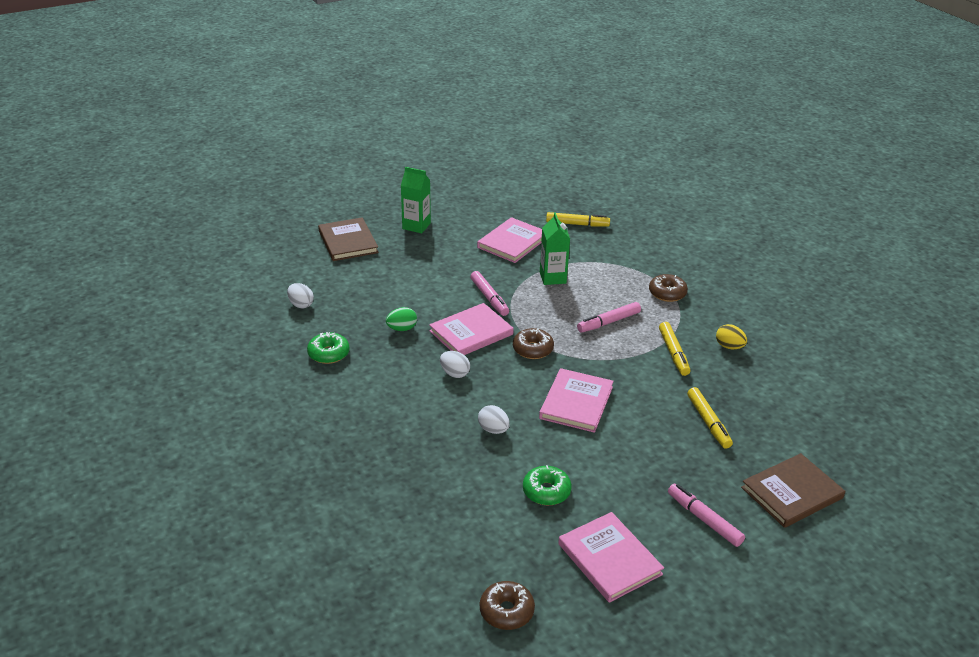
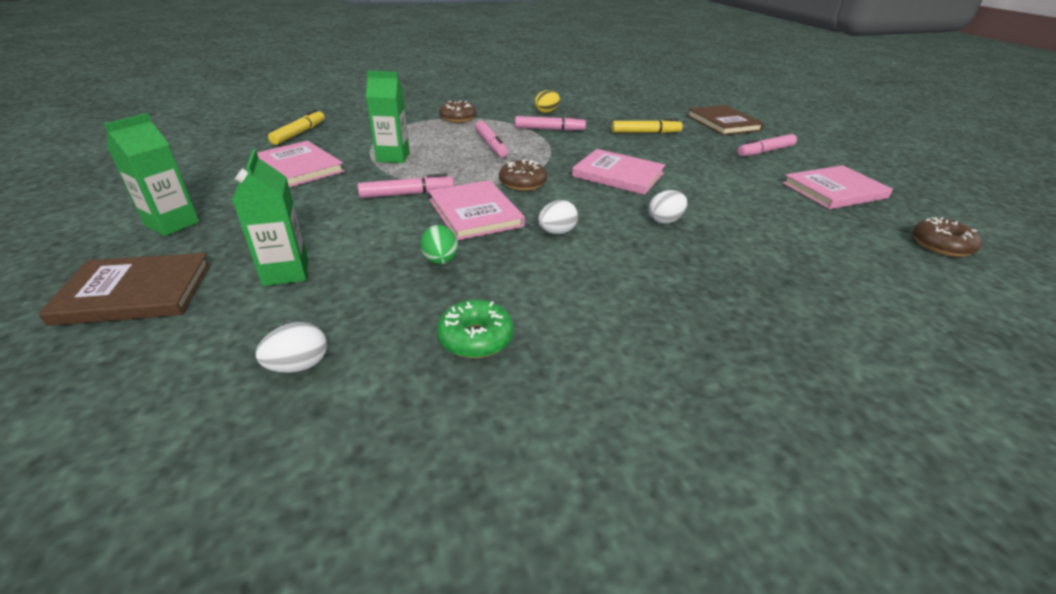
camera: 80 degrees left, 0 degrees up
(376, 278) = (286, 272): none -> green carton
(546, 491) = (757, 205): green donut -> none
(673, 353) = (549, 129): yellow marker -> pink marker

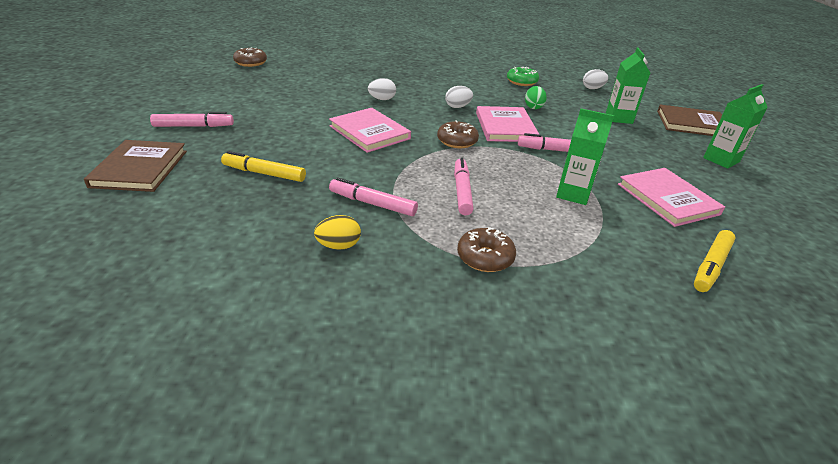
camera: 160 degrees left, 0 degrees up
(834, 190) = (228, 91): pink book -> none

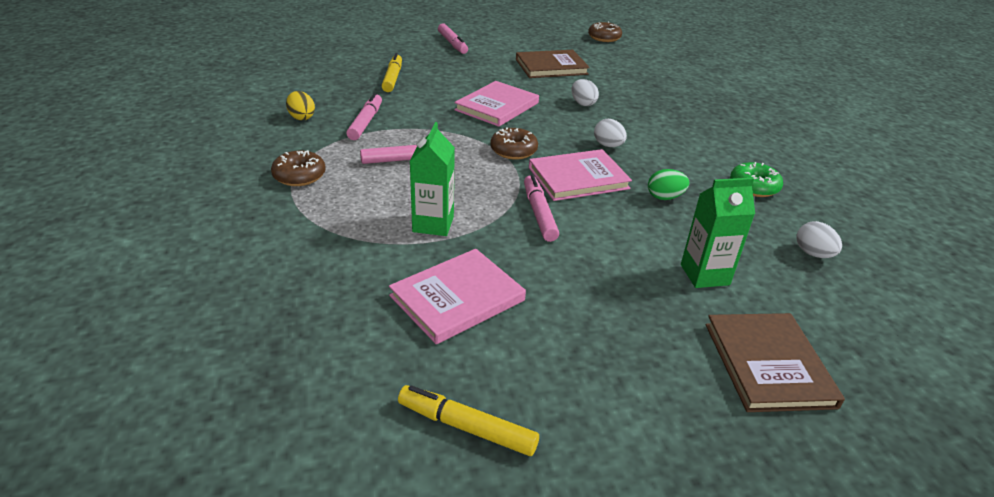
camera: 75 degrees right, 0 degrees up
(140, 168) = (377, 43): brown book -> brown book (551, 67)
(711, 266) = (312, 315): yellow marker -> yellow marker (466, 427)
(721, 160) = (629, 379): green carton -> none

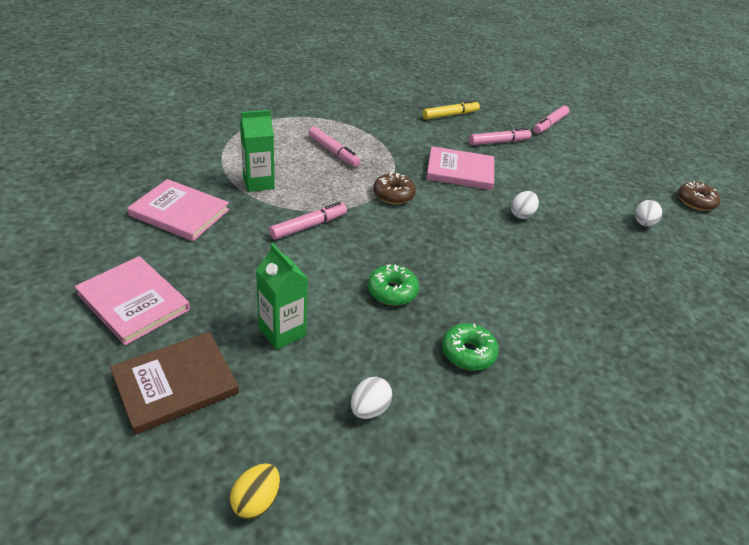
camera: 60 degrees right, 5 degrees up
(299, 176) = (276, 120): brown donut -> none
(301, 117) = (350, 99): yellow egg -> yellow egg (256, 501)
(365, 122) = (369, 123): pink marker -> pink marker (499, 142)
(466, 427) = (59, 244): yellow marker -> none
(551, 67) = (576, 183): brown book -> none
(578, 178) = (380, 236): pink book -> pink book (133, 302)
(608, 145) = (455, 243): white egg -> white egg (643, 223)
(664, 197) = (392, 291): green egg -> green donut

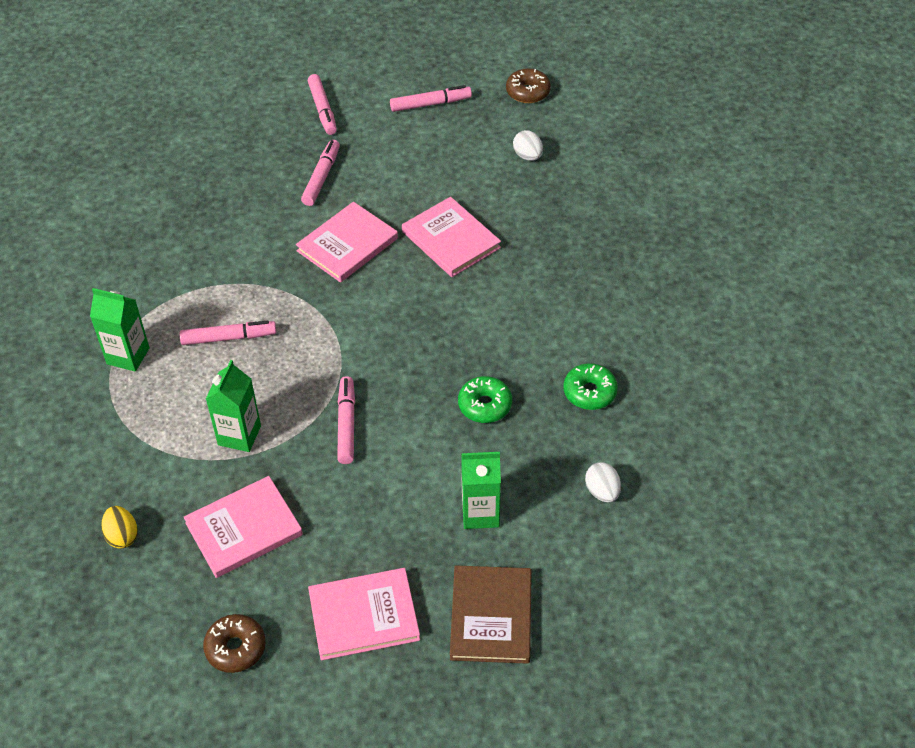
camera: 50 degrees left, 10 degrees up
(256, 501) = (639, 604): yellow egg -> yellow egg (122, 536)
(283, 122) = (128, 356): none -> green carton
(393, 194) = (346, 325): brown donut -> brown donut (235, 648)
(450, 115) = (236, 187): yellow marker -> none
(521, 214) = (451, 239): white egg -> pink book
(618, 163) = (430, 104): none -> pink marker

